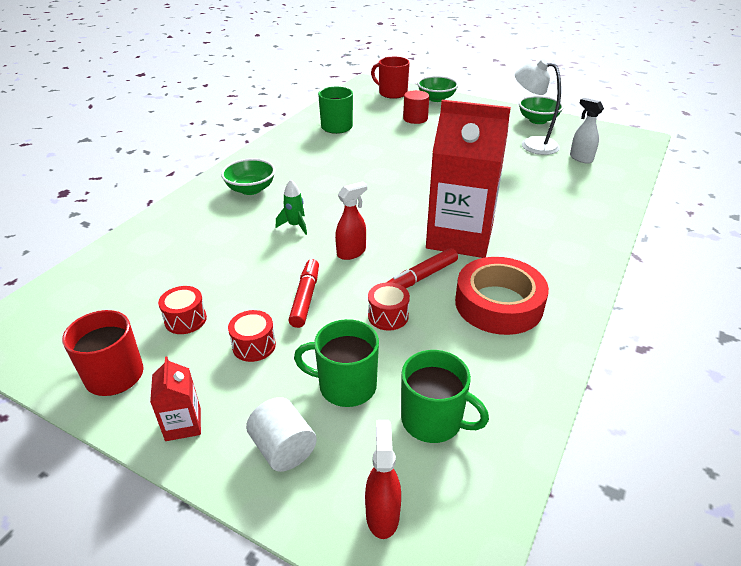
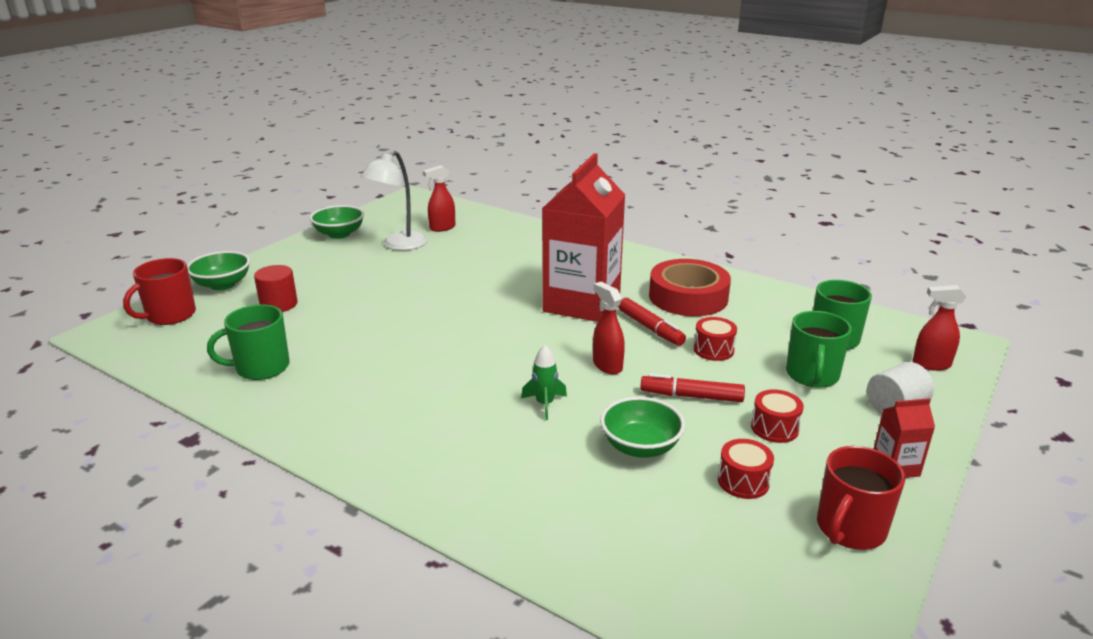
camera: 85 degrees left, 10 degrees down
(251, 189) = (436, 445): green bowl -> green bowl (640, 447)
(580, 158) = (442, 228): white spray bottle -> red spray bottle

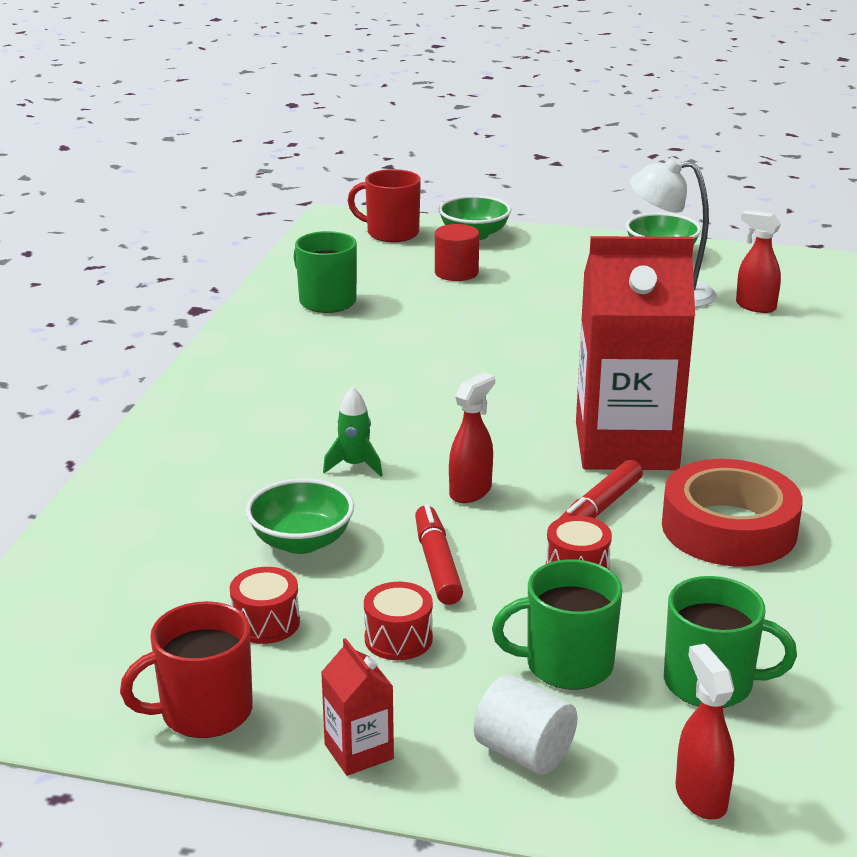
camera: 70 degrees right, 0 degrees up
(850, 529) = (203, 712): red mug -> red mug turned 45 degrees counterclockwise

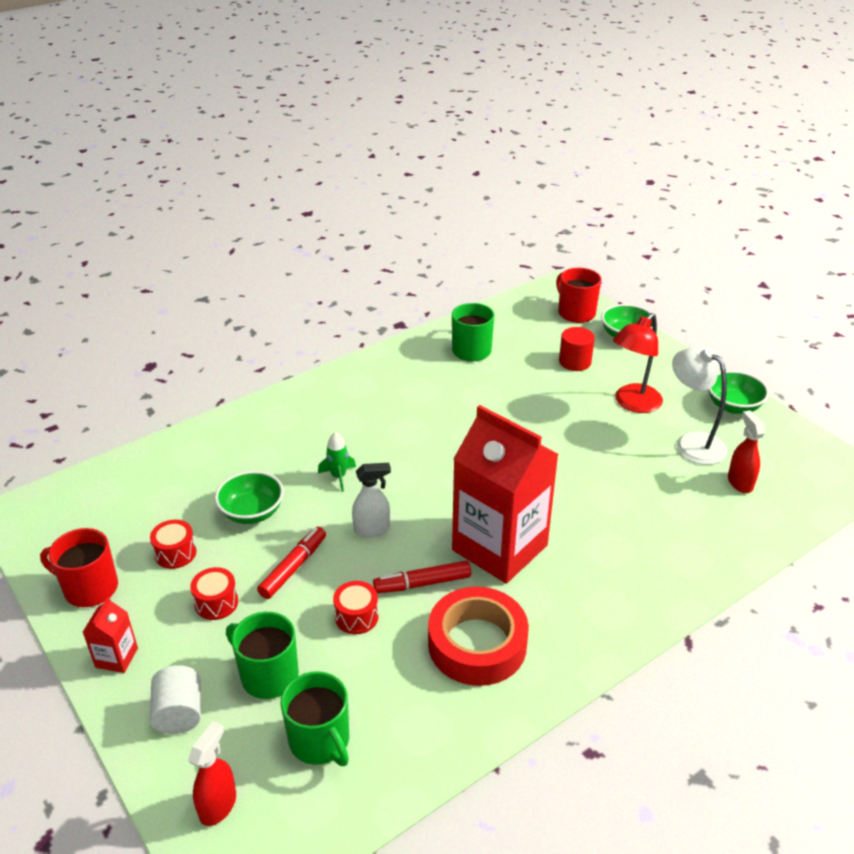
camera: 40 degrees right, 10 degrees up
(471, 492) = (372, 529): red spray bottle -> white spray bottle
(568, 285) = (632, 404): none -> red lamp

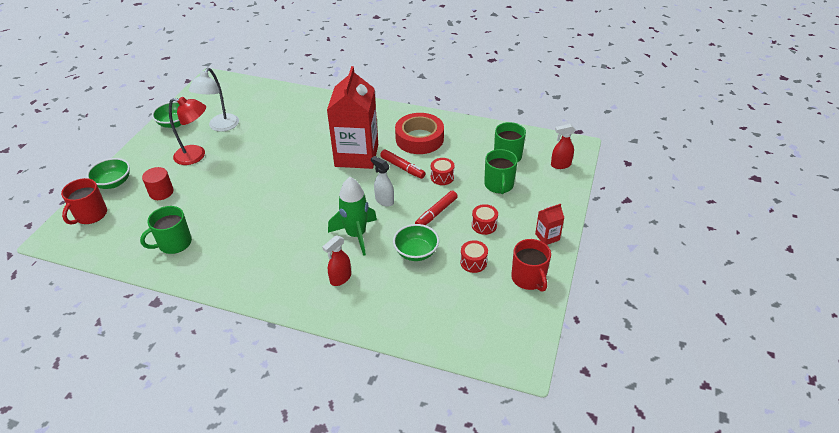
camera: 125 degrees left, 5 degrees up
(179, 713) = (544, 198): white cylinder -> none
(293, 568) = (436, 213): red marker -> red marker turned 45 degrees counterclockwise
(338, 477) = (356, 235): green rocket -> green rocket, size x1.91
(739, 482) = (244, 105): red spray bottle -> red spray bottle (340, 278)

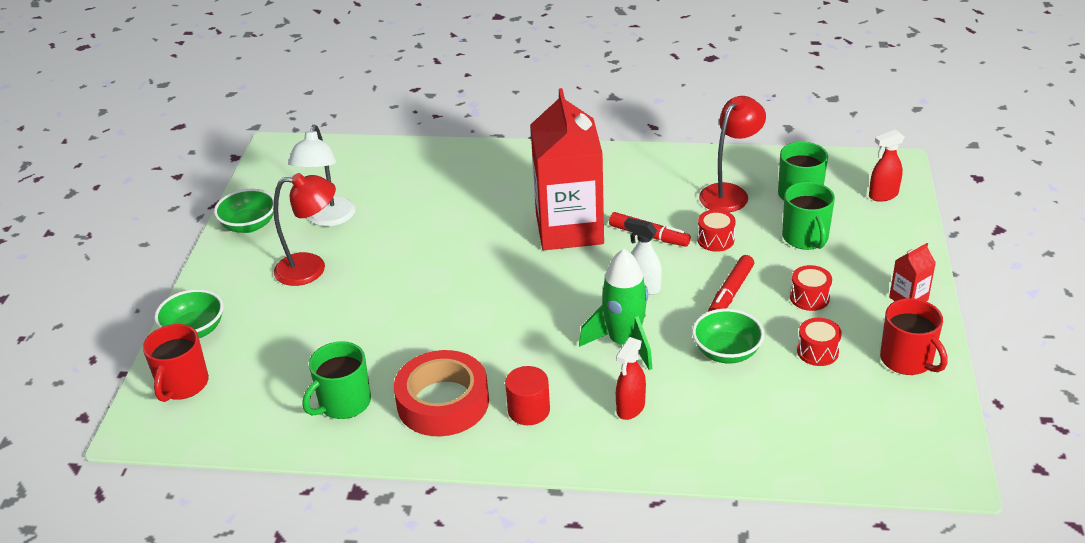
camera: 10 degrees left, 5 degrees down
(161, 192) = (282, 332): red cylinder -> red cylinder (529, 410)
(419, 139) = (655, 190): red tape -> red tape (443, 402)
(464, 148) = (729, 193): none -> red lamp

